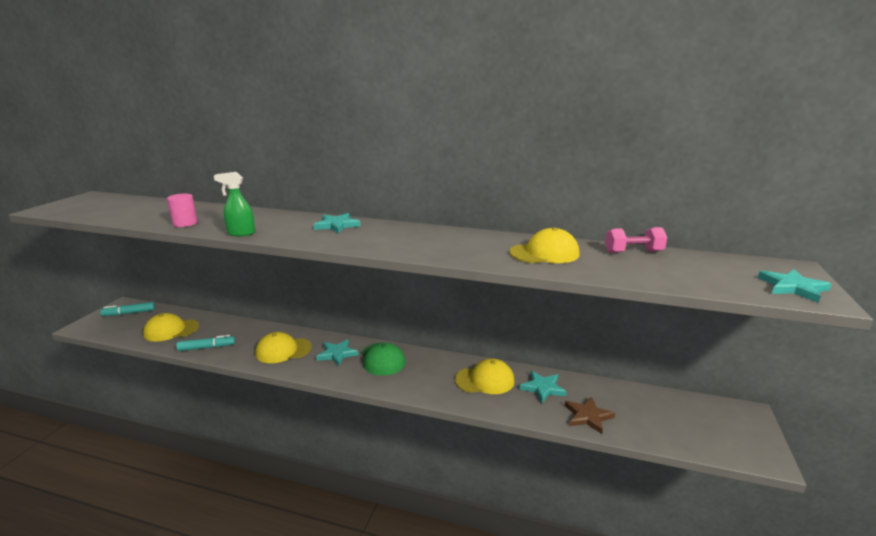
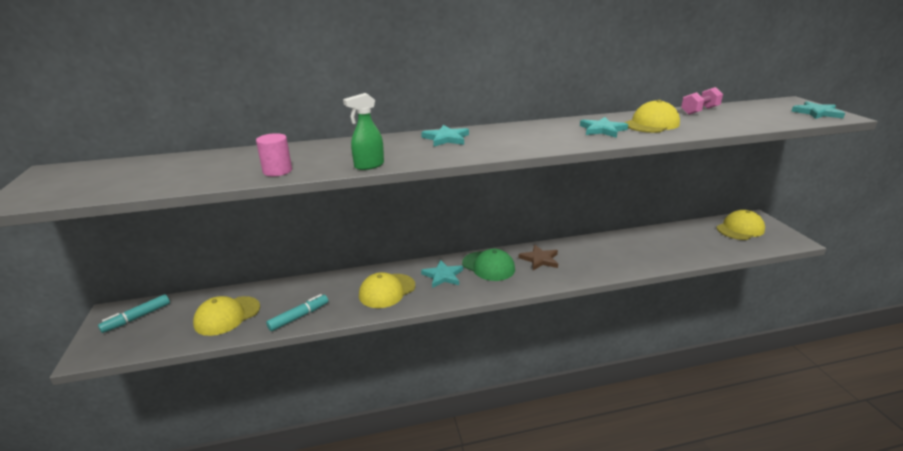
camera: 30 degrees left, 5 degrees up
(485, 380) = (587, 254): yellow cap -> yellow cap (740, 229)
(542, 388) = (631, 245): turquoise star -> turquoise star (602, 130)
(588, 416) = (681, 253): brown star -> brown star (540, 259)

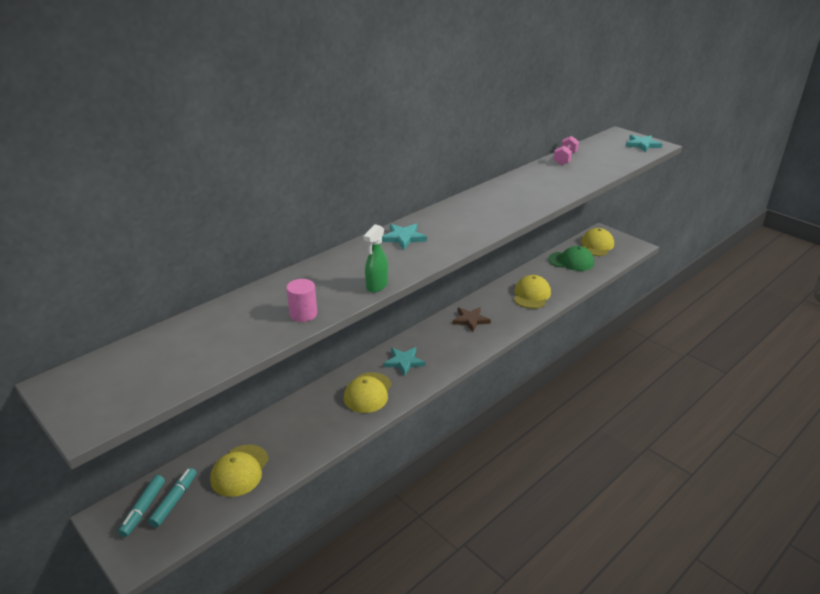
camera: 30 degrees left, 5 degrees up
(299, 316) = (312, 445): turquoise marker -> turquoise marker (174, 501)
(488, 266) = (434, 340): green cap -> green cap (571, 261)
(602, 130) = (515, 197): turquoise star -> none
(651, 124) = (544, 182): yellow cap -> yellow cap (531, 295)

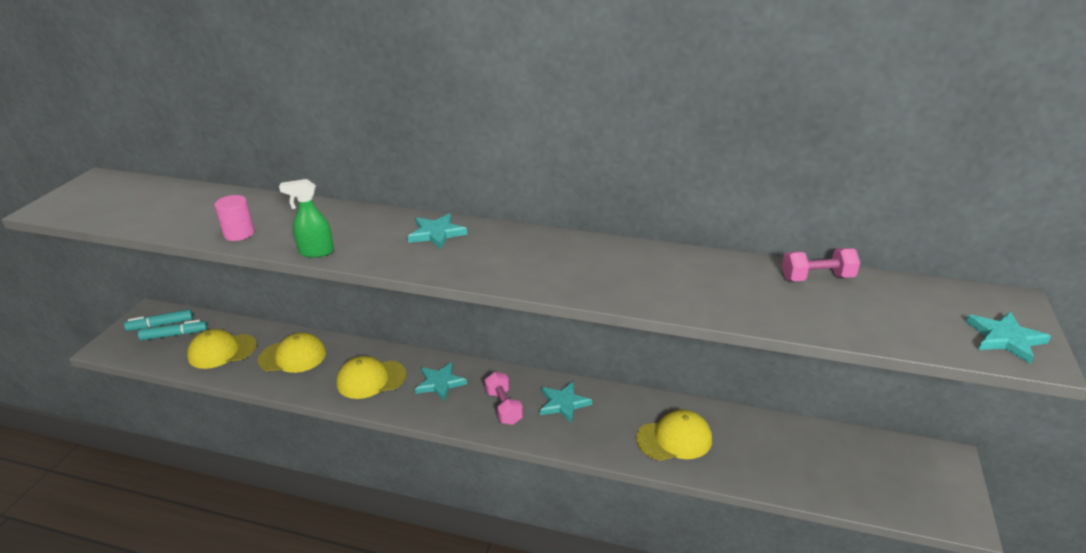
camera: 60 degrees right, 0 degrees up
(453, 343) = (504, 407): none -> pink dumbbell
(470, 320) = (563, 404): brown star -> turquoise star
(571, 261) = (810, 451): green cap -> none
(596, 245) = (895, 465): yellow cap -> yellow cap (293, 356)

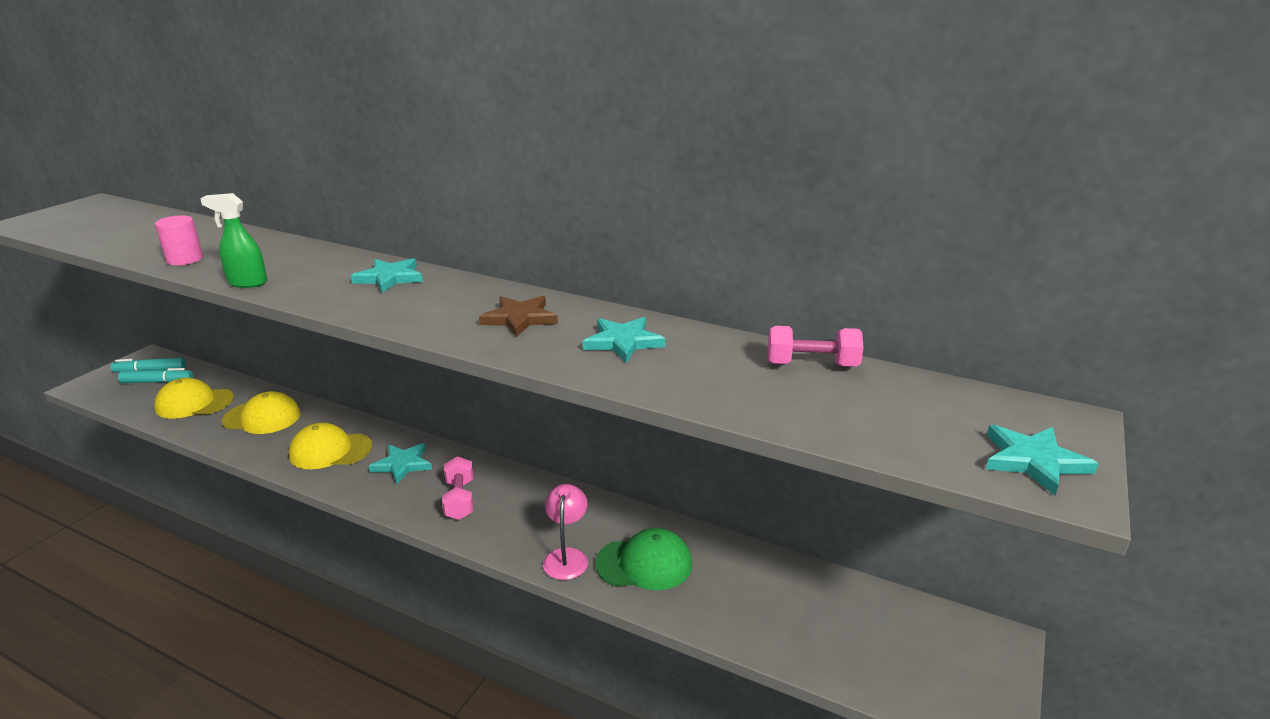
camera: 10 degrees right, 5 degrees down
(563, 404) = (530, 505): turquoise star -> turquoise star (623, 342)
(572, 262) = (520, 319): none -> brown star
(612, 442) = (566, 557): none -> pink lamp
(674, 439) = (644, 564): yellow cap -> green cap

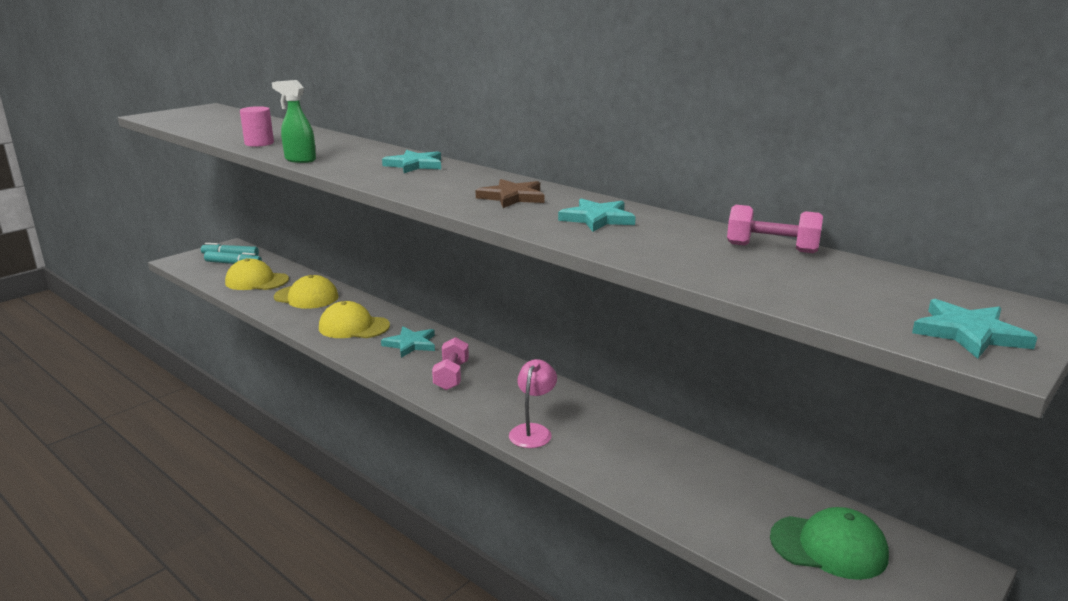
camera: 15 degrees right, 5 degrees down
(644, 564) = (604, 447): green cap -> green cap (829, 547)

